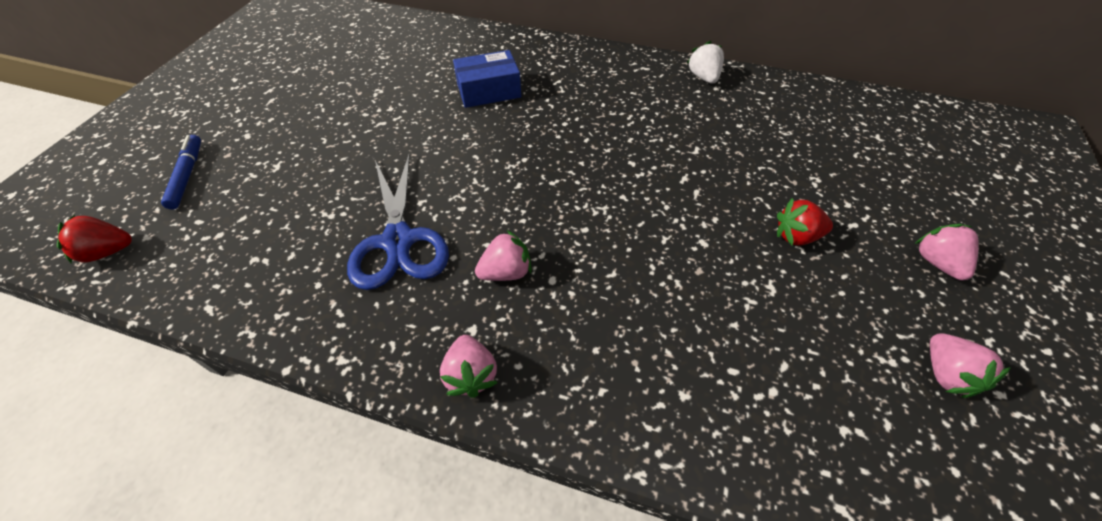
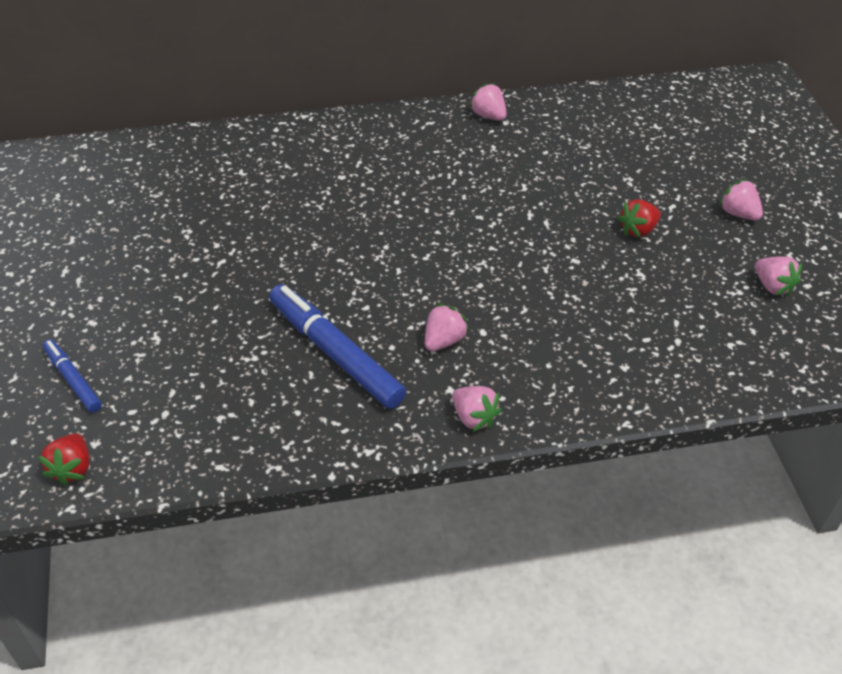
camera: 30 degrees left, 5 degrees down
(108, 252) = (72, 468): red strawberry -> red strawberry turned 45 degrees counterclockwise
(398, 241) = (335, 353): blue scissors -> blue marker
(489, 91) = (300, 194): blue box -> none
(703, 77) = (488, 115): white strawberry -> pink strawberry

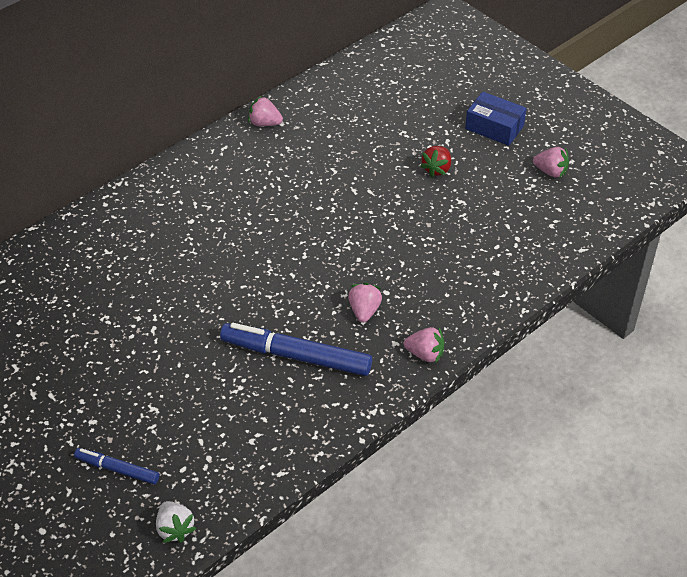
camera: 30 degrees left, 0 degrees up
(72, 468) = (175, 529): red strawberry -> white strawberry
(738, 213) = (494, 127): pink strawberry -> blue box

